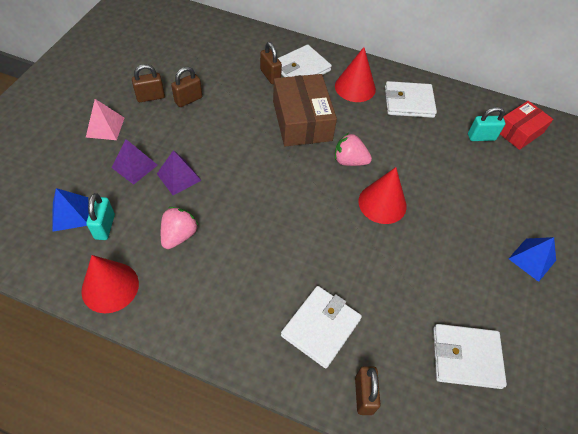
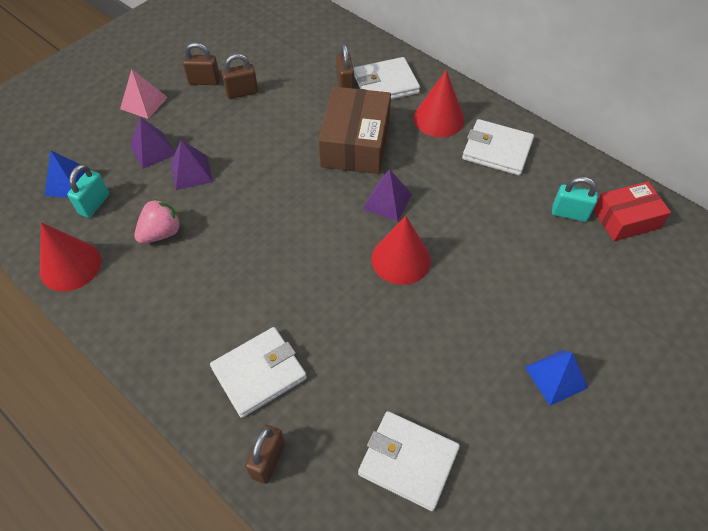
camera: 25 degrees right, 0 degrees up
(349, 161) = (387, 201): pink strawberry -> purple pyramid

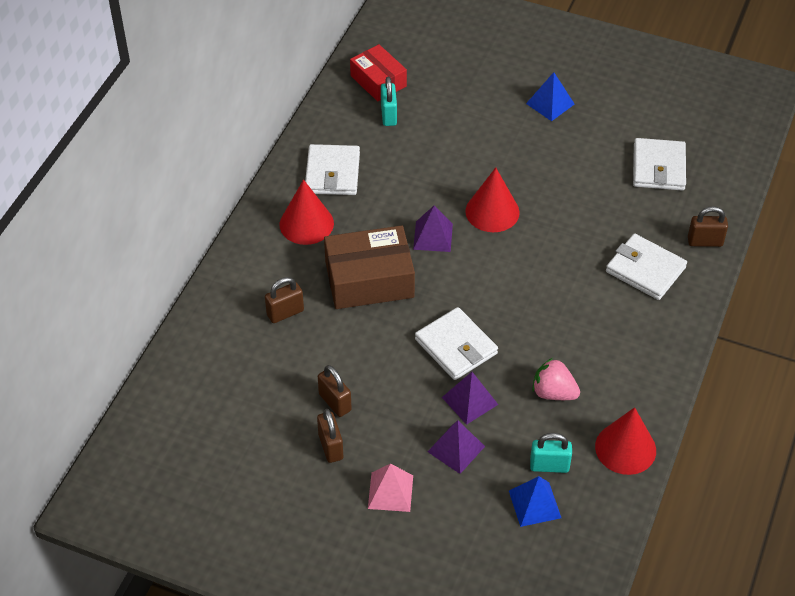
camera: 110 degrees left, 5 degrees down
(385, 84) = (270, 278): white wallet -> white wallet (456, 346)

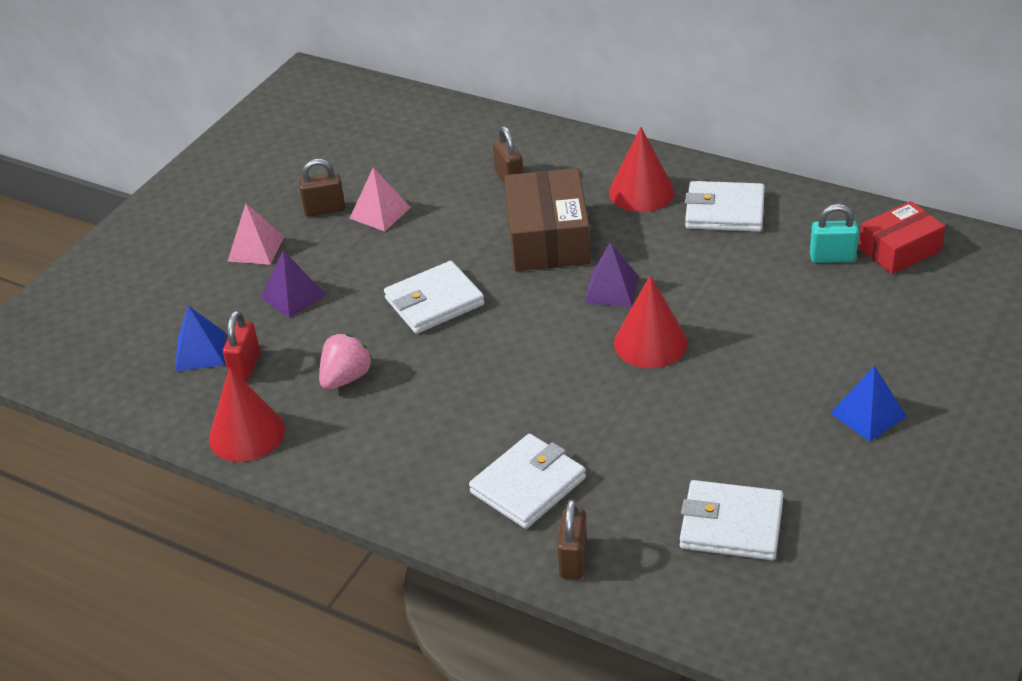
camera: 100 degrees right, 10 degrees down
(335, 402) = (380, 212): brown padlock -> pink pyramid
(469, 401) = (354, 309): purple pyramid -> none
(549, 466) = (245, 367): turquoise padlock -> red padlock

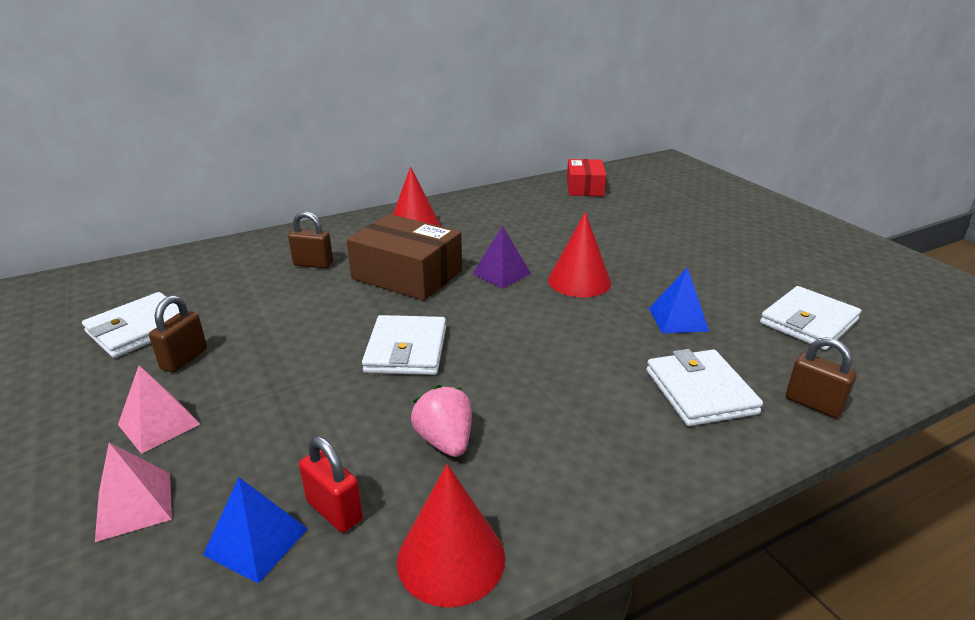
camera: 60 degrees left, 10 degrees down
(293, 296) = (273, 428): purple pyramid -> none
(380, 212) = (244, 332): pink pyramid -> pink pyramid (134, 505)
(724, 211) = (477, 214): white wallet -> white wallet (139, 329)
(832, 258) = (567, 203): turquoise padlock -> none
(868, 414) = (726, 243): blue pyramid -> blue pyramid (678, 319)

